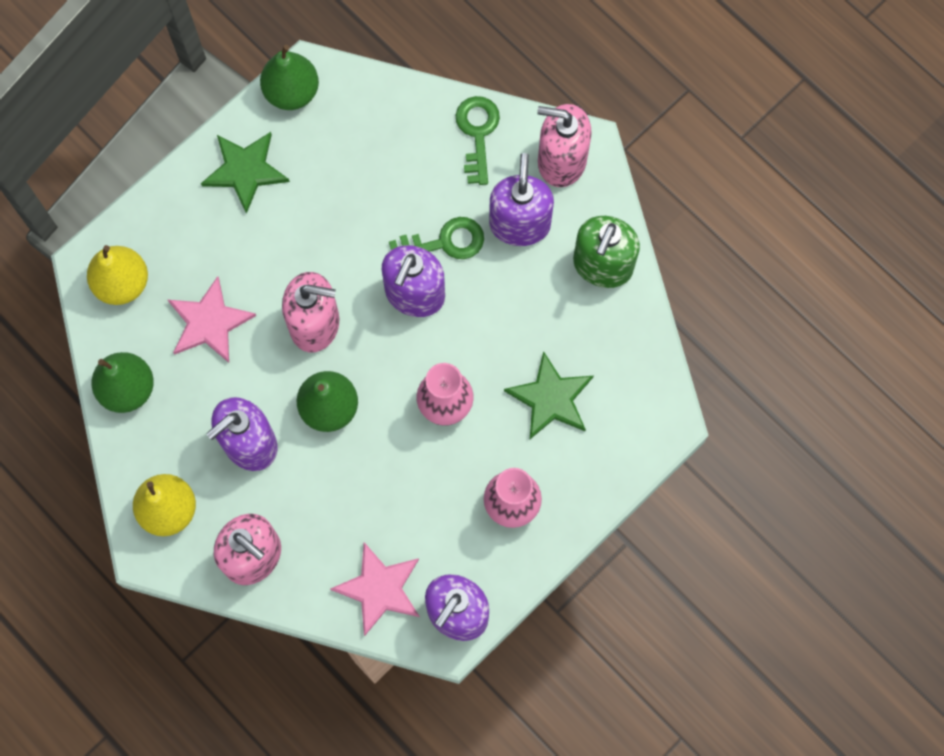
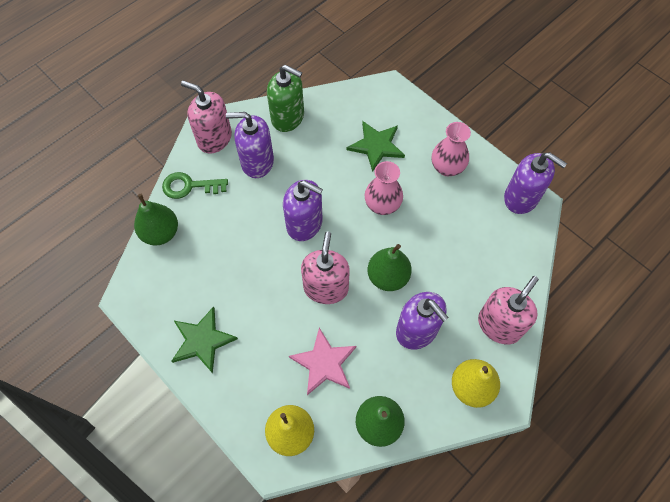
camera: 90 degrees left, 10 degrees down
(292, 92) = (141, 308): green pear -> green pear (161, 233)
(379, 588) = (511, 243): pink star -> none
(444, 242) = (268, 206): green key -> none
(561, 160) = (214, 138): pink soap dispenser -> pink soap dispenser turned 105 degrees clockwise

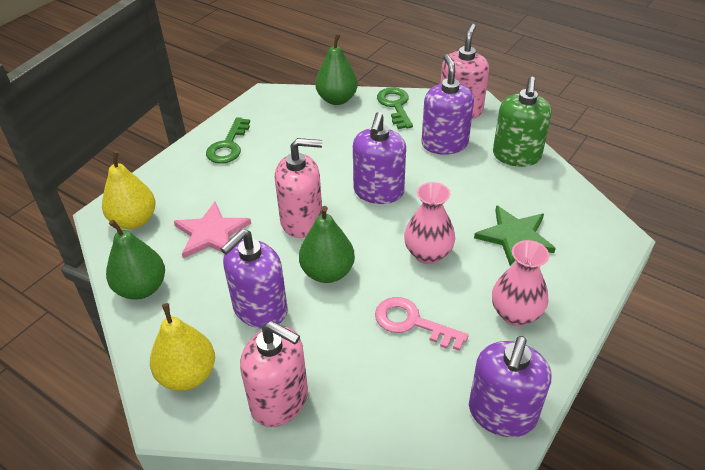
camera: 80 degrees right, 20 degrees down
(202, 340) = (228, 145): green star -> green key
(445, 230) = (412, 323): none -> pink key

